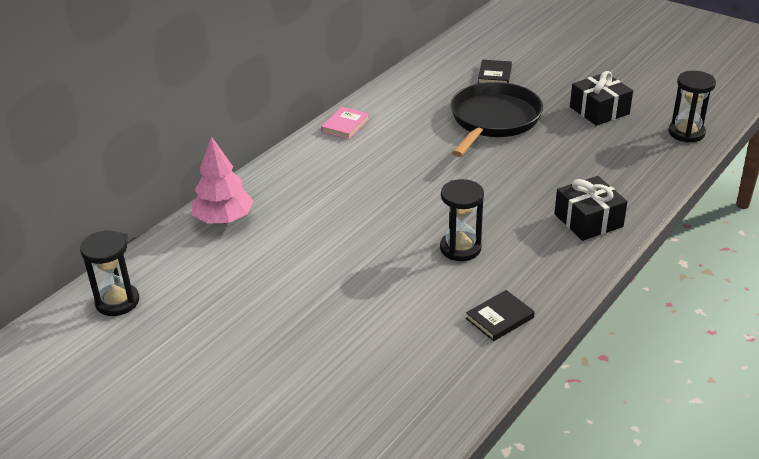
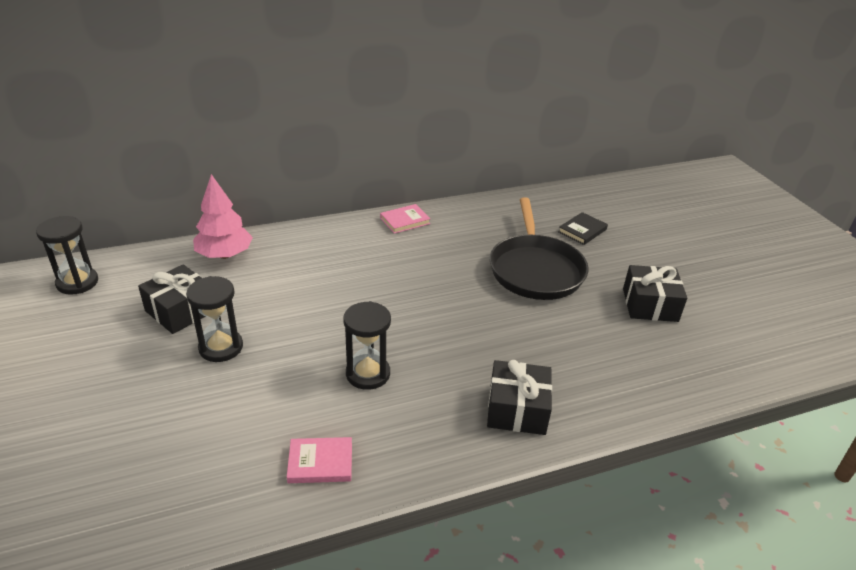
camera: 30 degrees right, 0 degrees up
(249, 277) = (181, 311): none -> black gift
(493, 120) = (535, 270): black pan -> black pan turned 120 degrees clockwise
(499, 318) = (320, 463): black book -> pink book
(686, 133) = (723, 369): black hourglass -> black hourglass (221, 347)

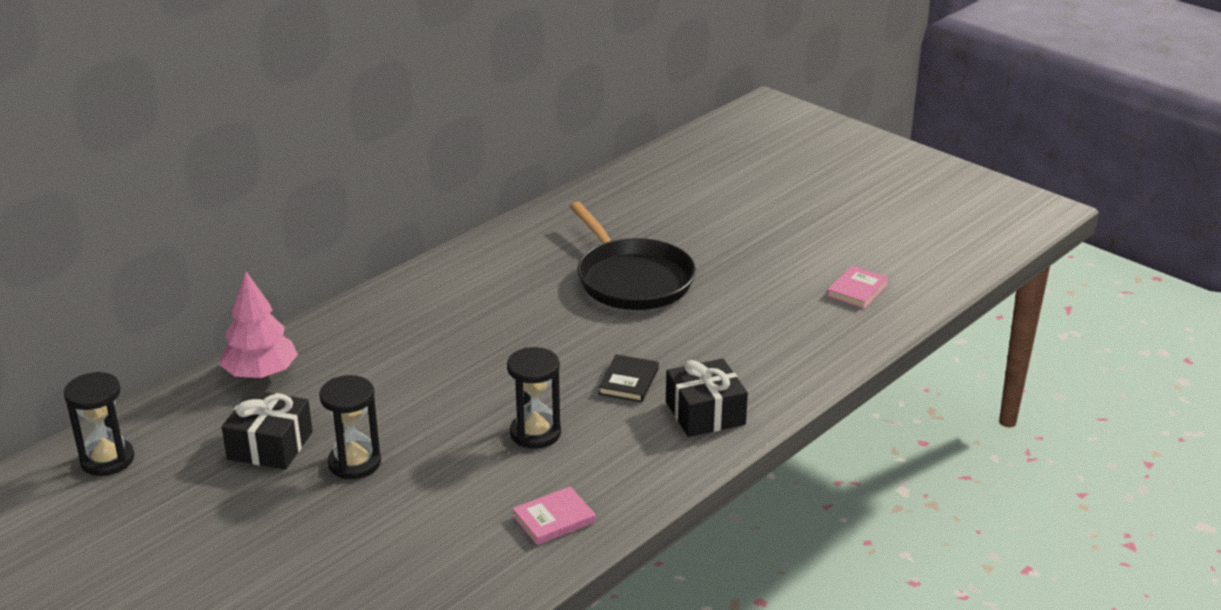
camera: 25 degrees left, 5 degrees down
(405, 221) = (444, 271): pink book -> pink book (857, 290)
(582, 230) = (654, 223): black book -> black book (628, 381)
(650, 305) = (770, 278): black gift -> none

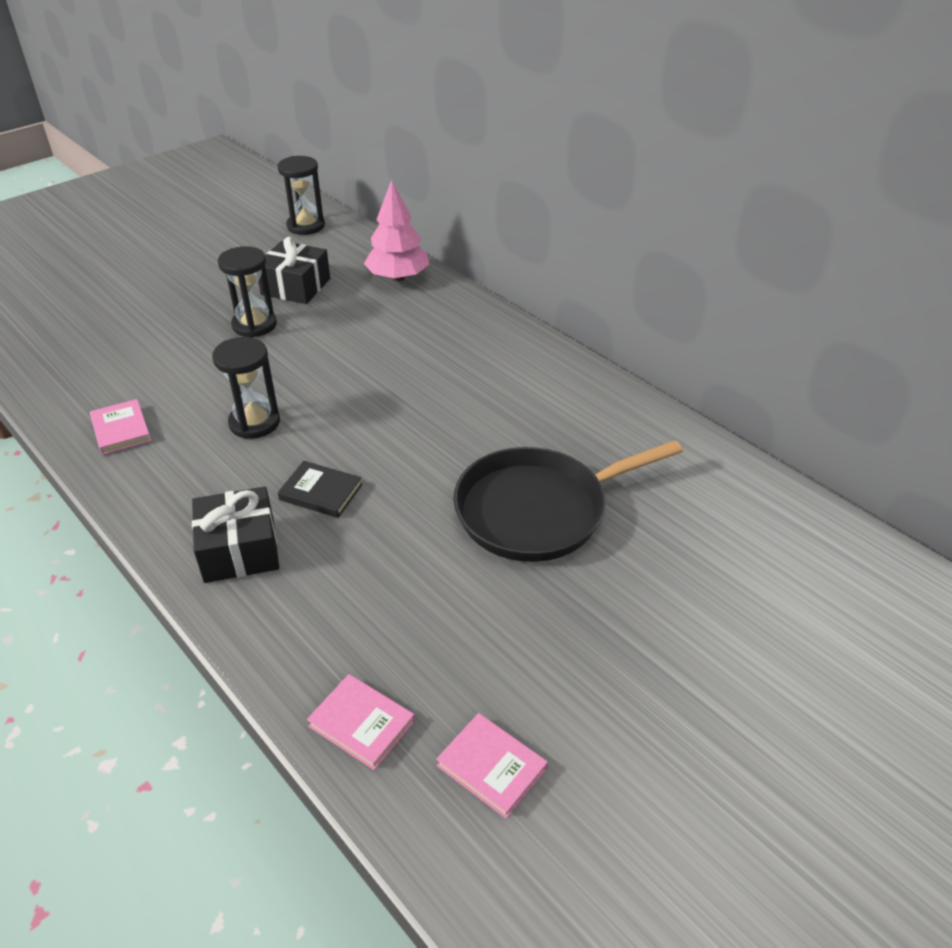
camera: 95 degrees right, 10 degrees up
(845, 338) = (361, 724): none -> pink book

